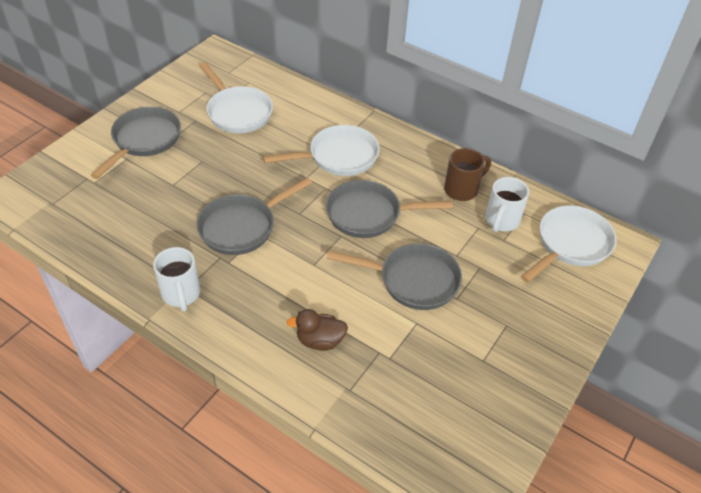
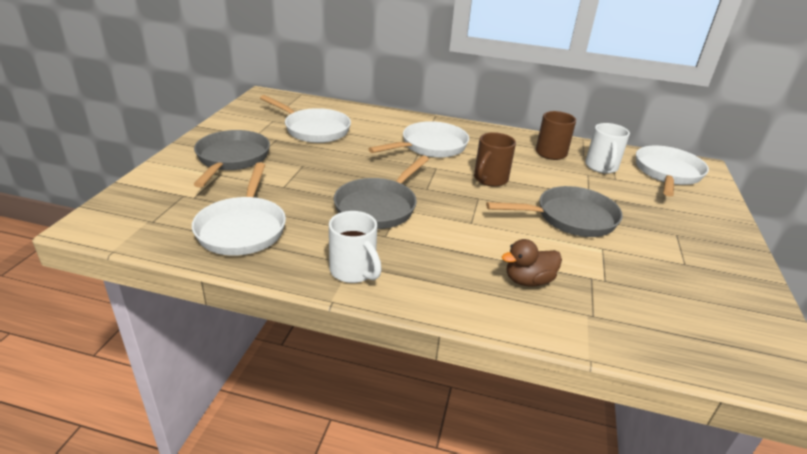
camera: 20 degrees left, 15 degrees down
(117, 227) = (243, 228): none -> white pan
(368, 214) = (490, 179): grey pan -> brown mug

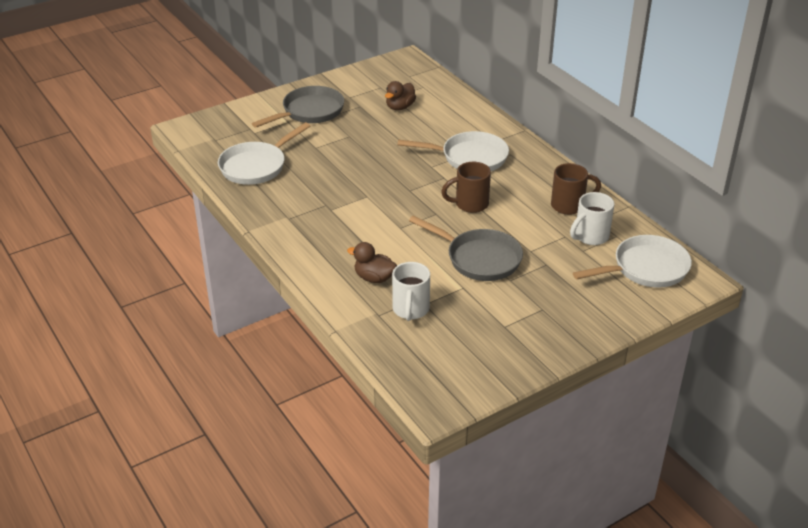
camera: 45 degrees right, 5 degrees up
(314, 129) = (400, 107): white pan -> brown duck
(354, 271) = (282, 221): white mug -> white mug (410, 310)
(378, 207) = (355, 189): grey pan -> none

